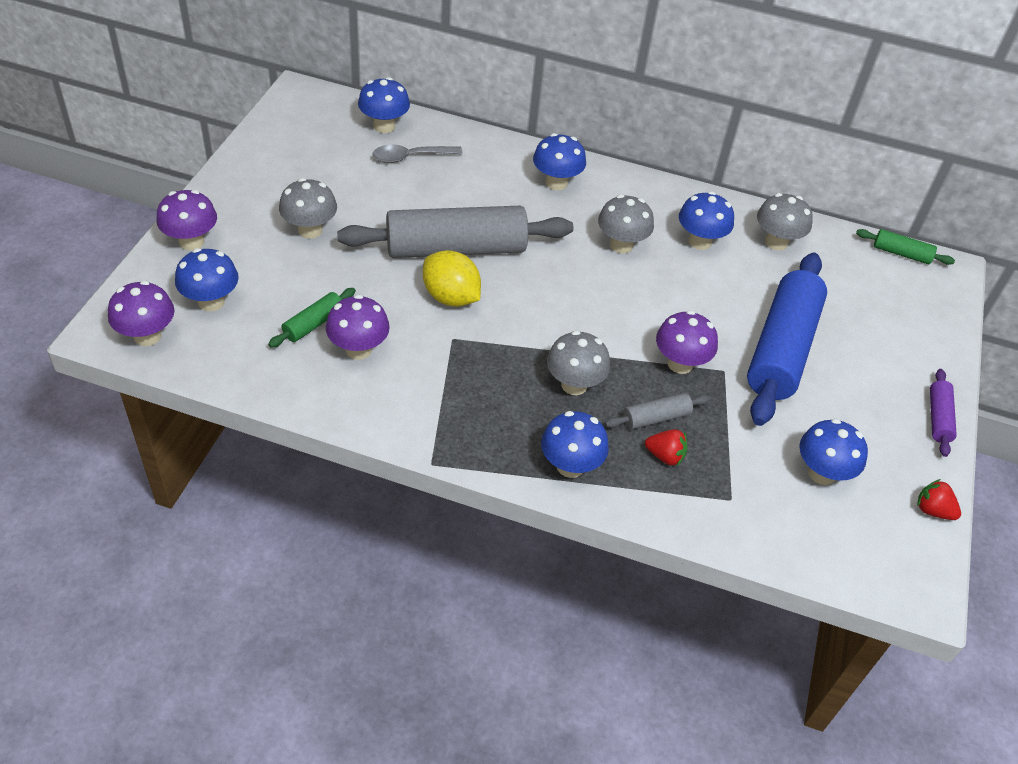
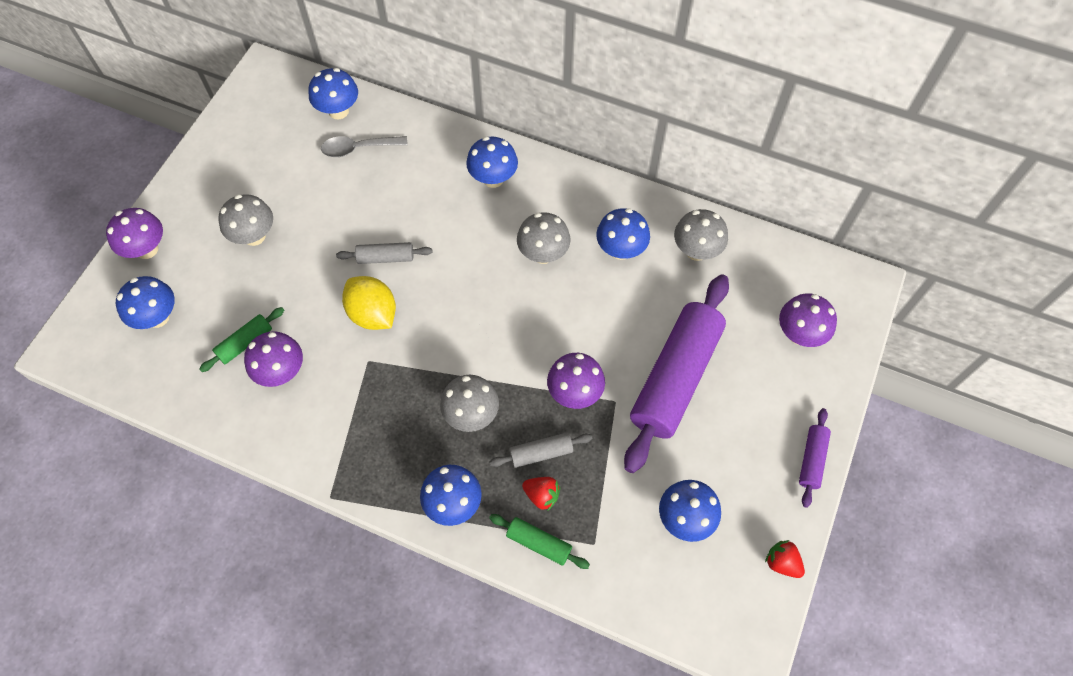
camera: 10 degrees right, 15 degrees up
(147, 336) = (99, 354): purple mushroom -> purple mushroom (799, 334)
(456, 248) = (385, 258): grey rolling pin -> grey rolling pin, size x0.44
(781, 349) = (675, 378): blue rolling pin -> purple rolling pin
(901, 253) = (820, 265): green rolling pin -> green rolling pin (538, 543)

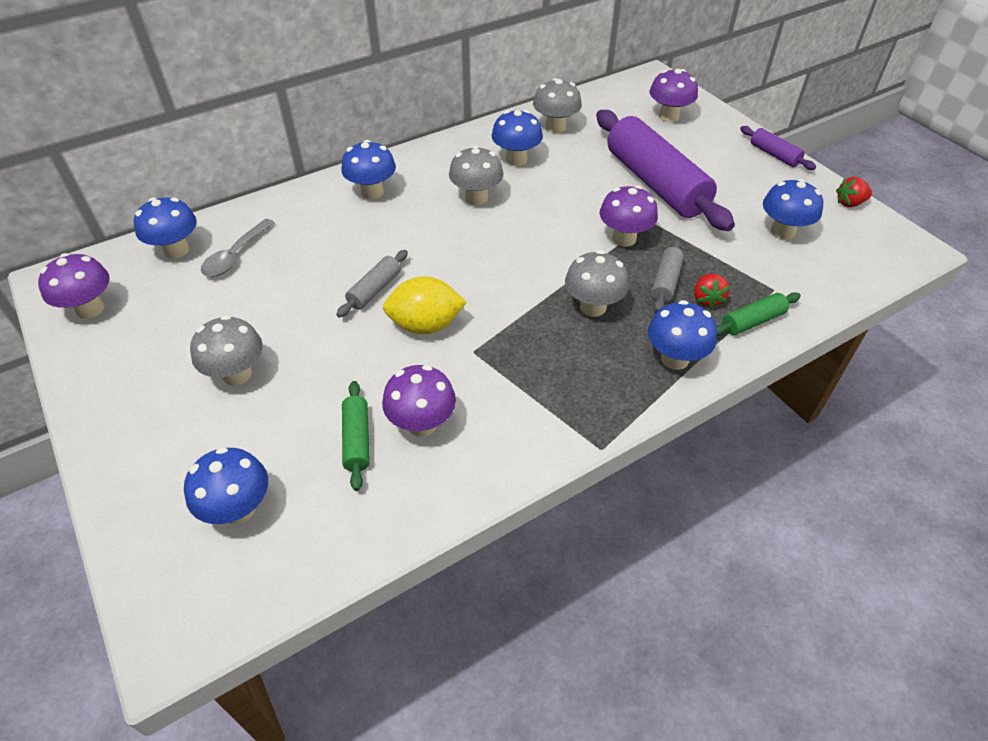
camera: 55 degrees left, 15 degrees down
(147, 249) = (137, 479): purple mushroom -> purple mushroom (90, 309)
(542, 495) = (707, 299): red strawberry -> red strawberry turned 120 degrees clockwise

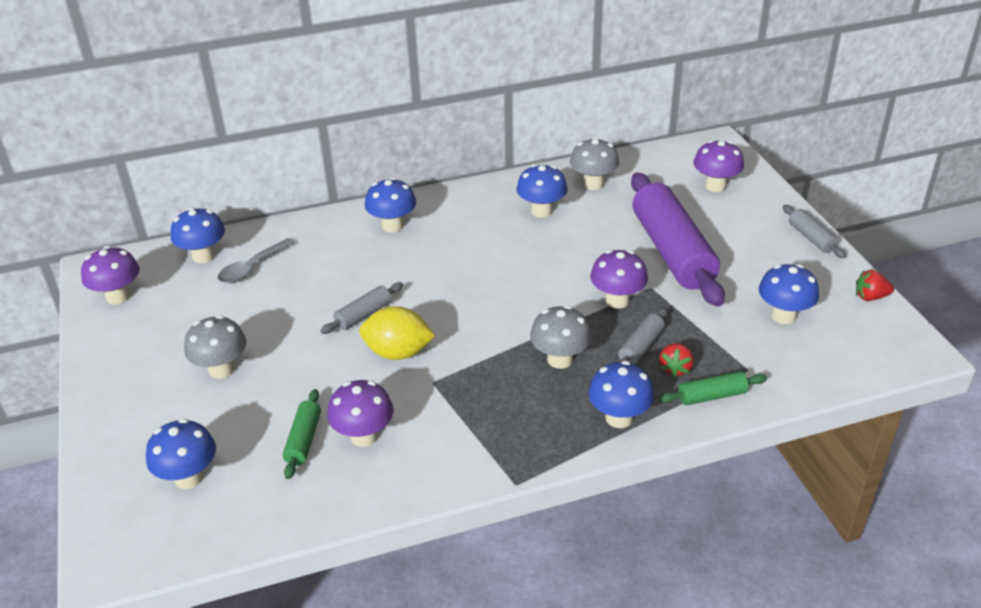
camera: 15 degrees right, 10 degrees down
(476, 198) = (488, 243): grey mushroom -> none
(774, 155) = (811, 238): purple rolling pin -> grey rolling pin

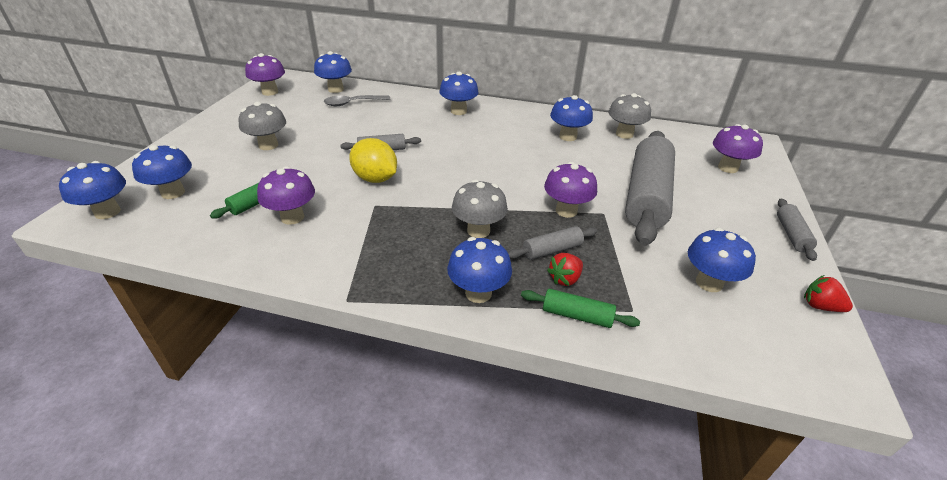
camera: 30 degrees right, 0 degrees up
(143, 536) = (107, 212): none -> blue mushroom
(672, 251) = (646, 196): purple rolling pin -> grey rolling pin

